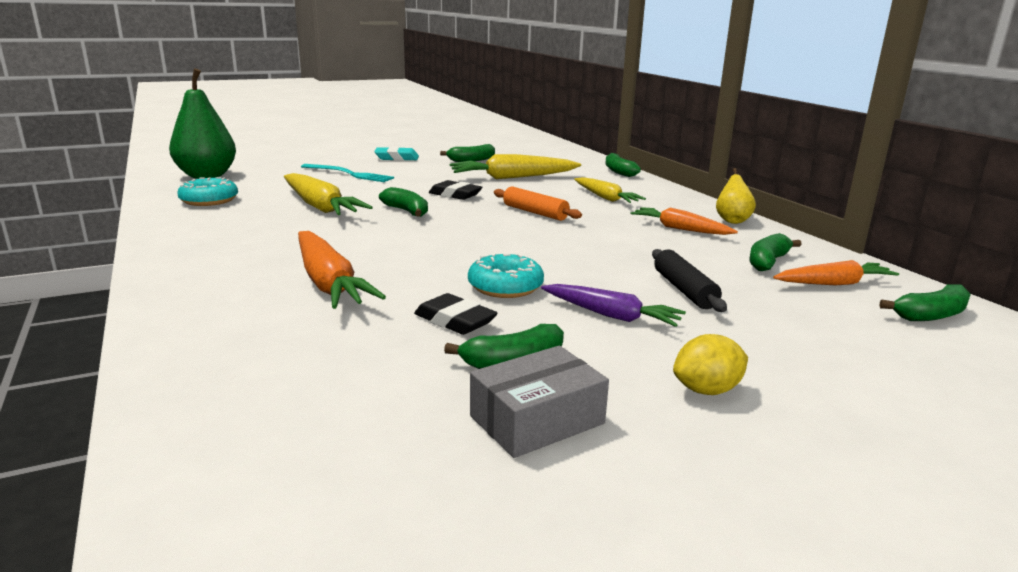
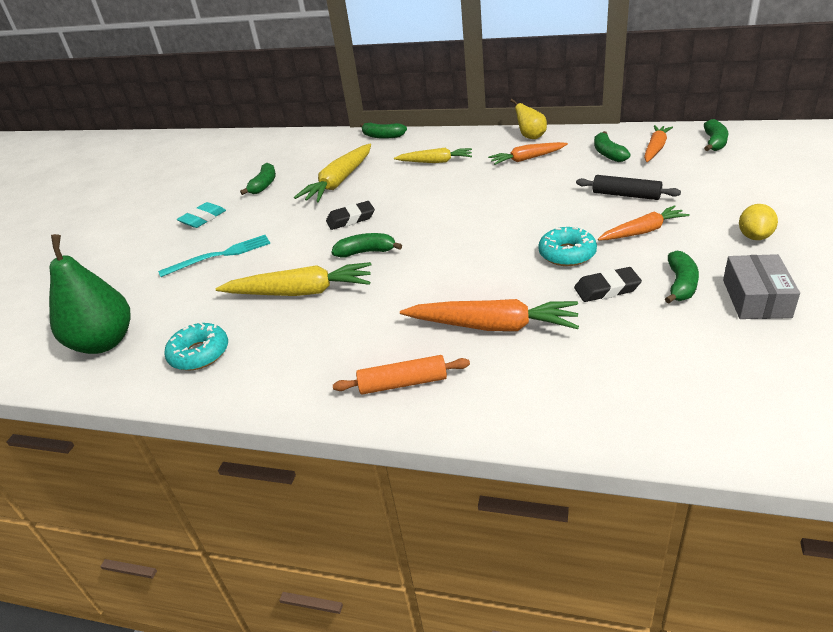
camera: 45 degrees left, 15 degrees up
(535, 212) = (435, 198): orange rolling pin -> orange rolling pin (403, 383)
(611, 315) = (643, 231): purple carrot -> orange carrot

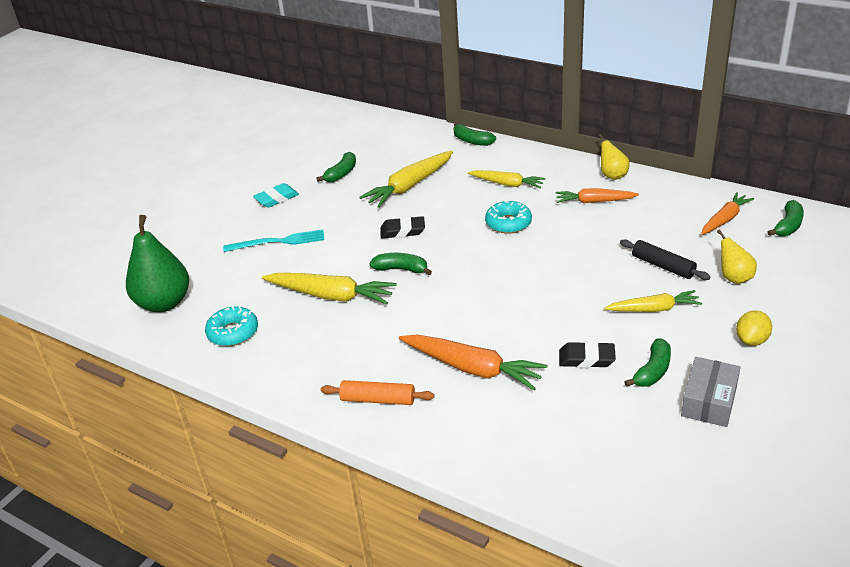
camera: 15 degrees right, 0 degrees up
(567, 254) = (572, 315): turquoise donut -> turquoise donut (508, 223)
(608, 154) = (675, 214): green banana -> none
(643, 231) = (653, 309): orange carrot -> yellow carrot
(698, 190) = (734, 278): none -> yellow pear

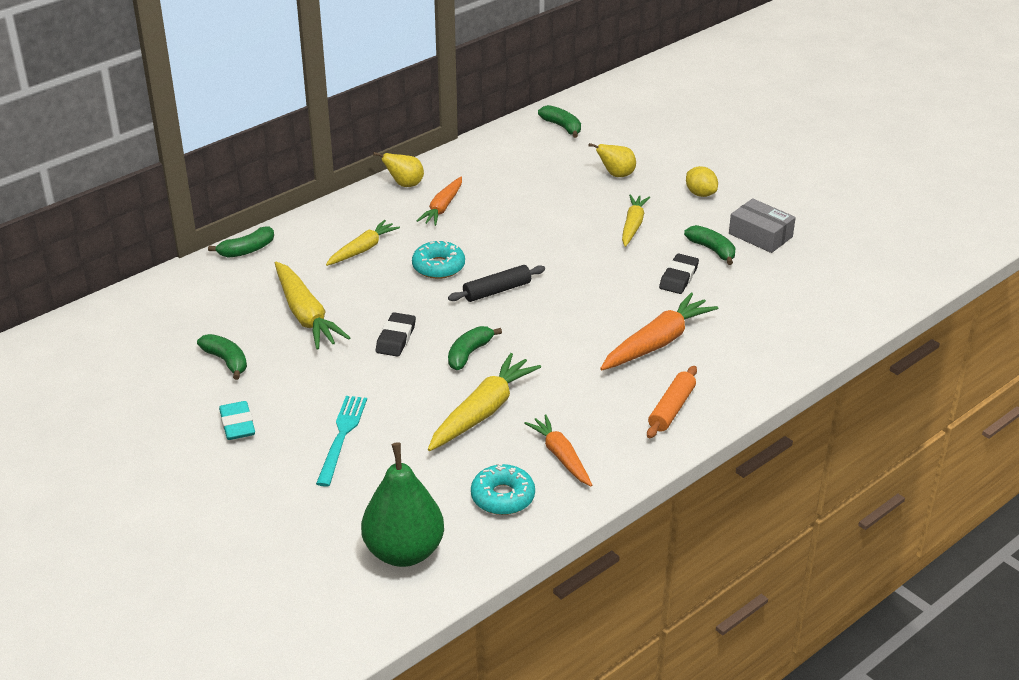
camera: 75 degrees left, 0 degrees up
(663, 266) = (575, 202): black rolling pin -> black rolling pin (497, 291)
(725, 219) = (529, 151): orange carrot -> orange carrot (561, 456)

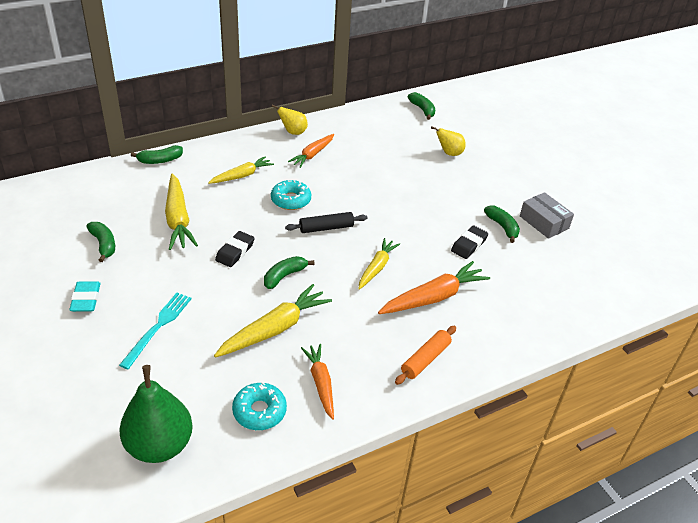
camera: 10 degrees right, 5 degrees up
(633, 225) = (448, 195): yellow carrot -> yellow carrot (377, 267)
(700, 194) = (507, 180): yellow lemon -> none

